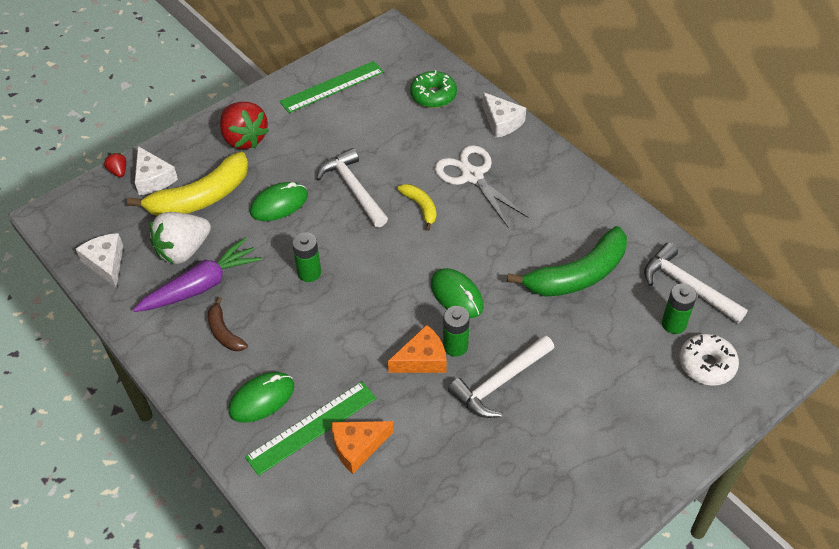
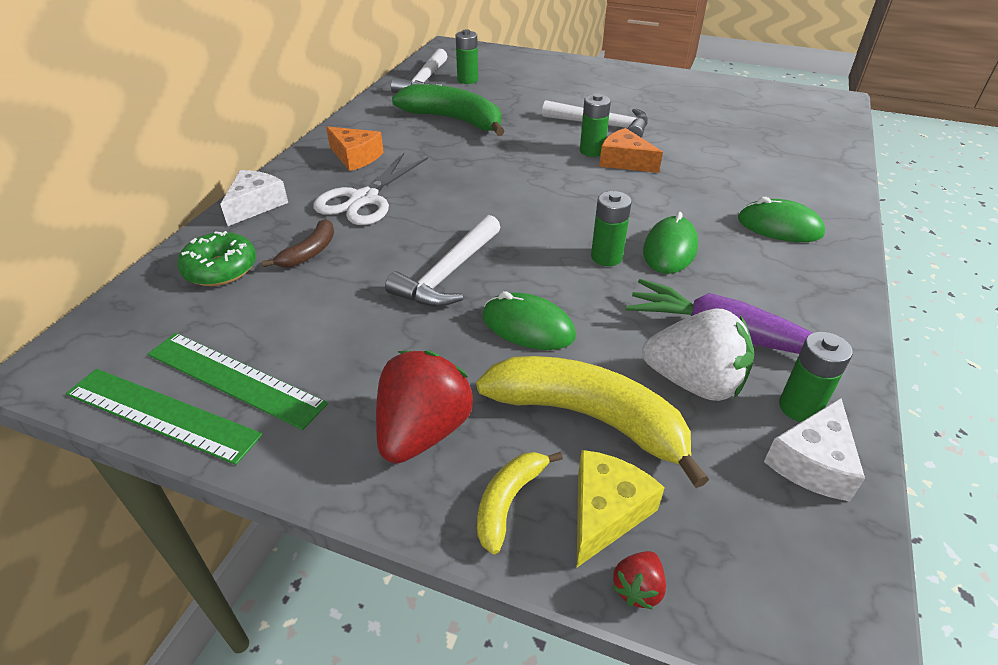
camera: 120 degrees left, 10 degrees down
(132, 282) = (799, 407): none -> green battery
(153, 178) = (606, 512): white cheese -> yellow cheese
(224, 332) = (751, 284): brown banana -> brown banana (309, 252)
(312, 427) = (761, 190): green ruler -> green ruler (162, 414)
(357, 447) = (743, 164): orange cheese -> orange cheese (355, 157)
(420, 207) = (439, 217): yellow banana -> yellow banana (508, 501)
(456, 295) = (536, 165): green mouse -> green mouse (669, 249)
(706, 364) = (493, 66): white donut -> none

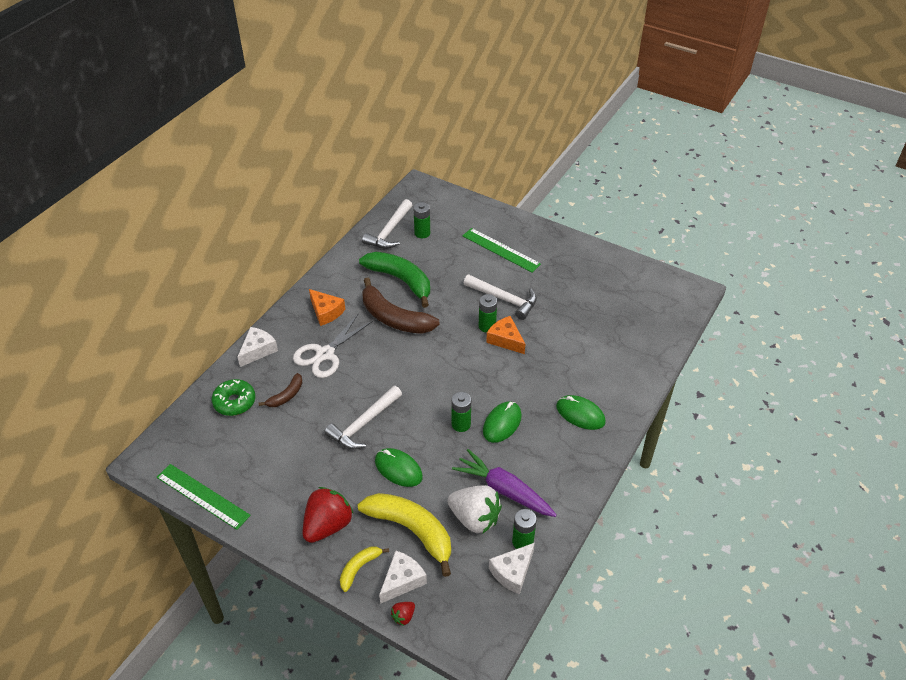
camera: 10 degrees right, 5 degrees up
(234, 379) = (238, 480): green ruler -> green ruler (501, 250)
(457, 154) = (394, 318): none -> brown banana
(606, 512) = (402, 580): yellow cheese -> white cheese

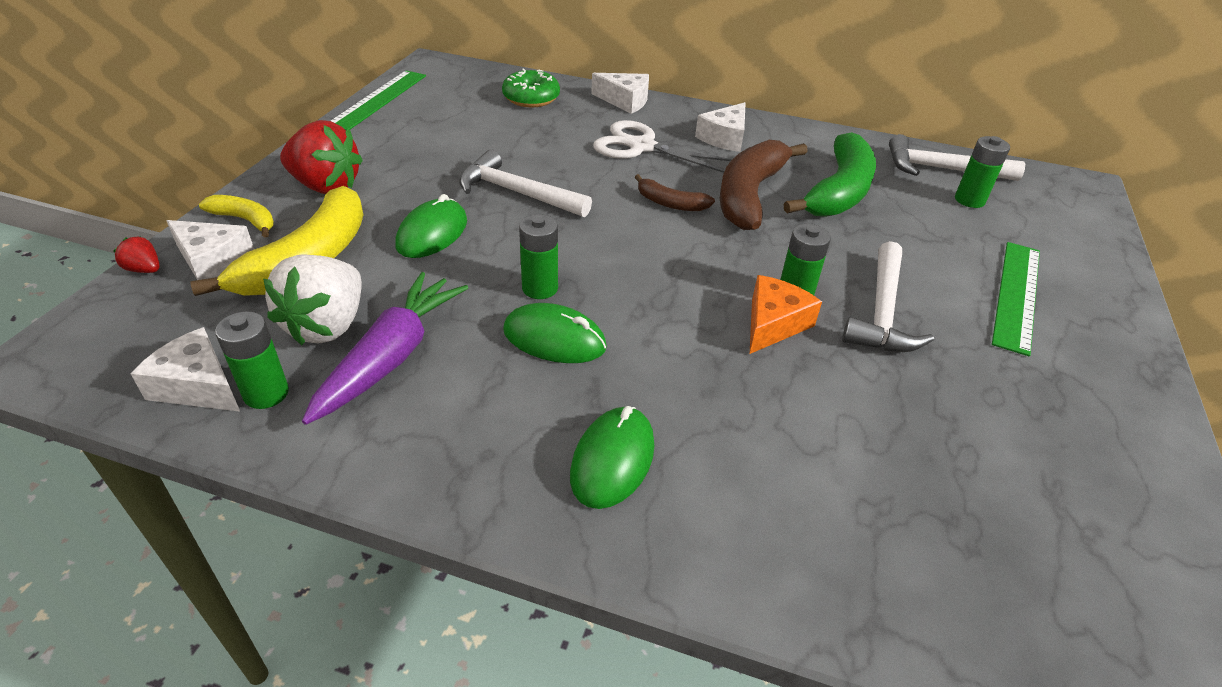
camera: 75 degrees right, 5 degrees down
(286, 396) = (553, 129): brown banana -> brown banana (670, 203)
(326, 312) = (724, 138): orange cheese -> white cheese

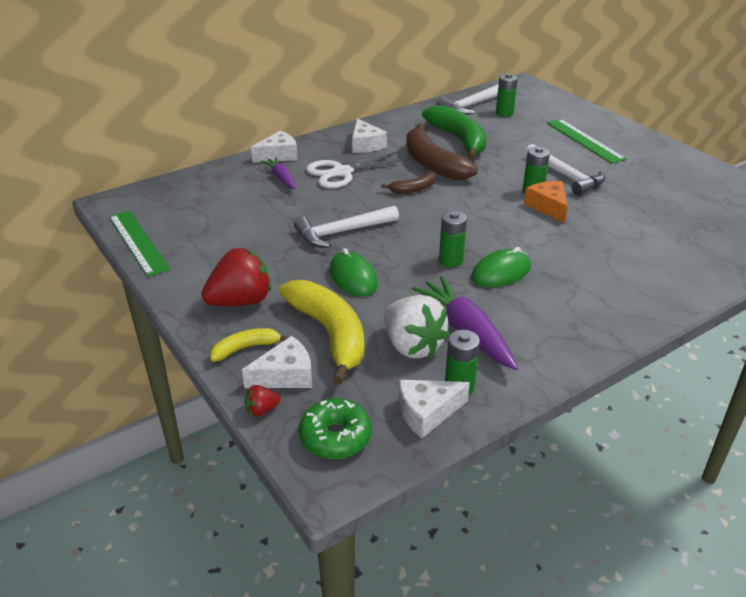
camera: 50 degrees left, 5 degrees down
(531, 98) = (227, 184): green donut -> green donut (335, 437)
(581, 119) = (281, 178): none -> purple carrot
(612, 460) = (606, 290): green mouse -> none

